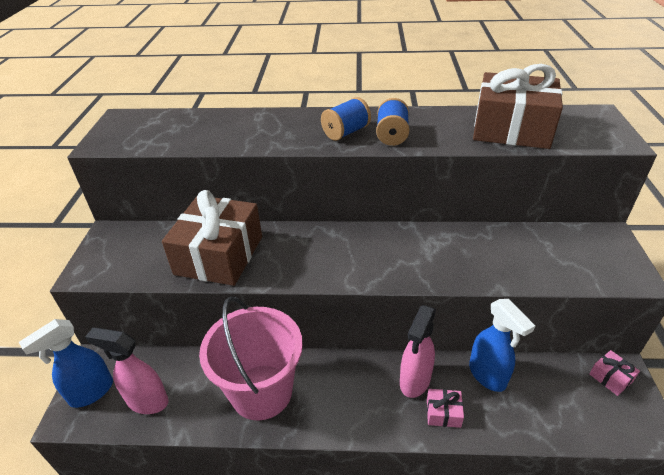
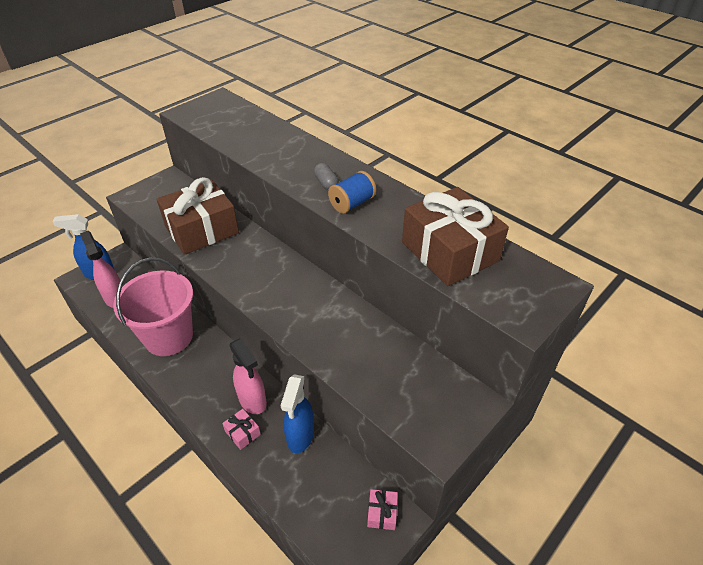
camera: 40 degrees right, 5 degrees up
(346, 132) = (326, 183): blue spool -> grey capsule
(414, 381) = (252, 401): pink spray bottle -> pink spray bottle turned 105 degrees counterclockwise

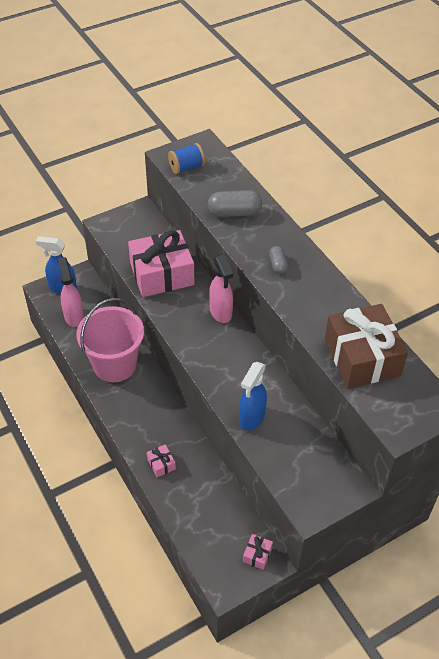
camera: 15 degrees right, 5 degrees up
(202, 229) = (162, 274): brown gift -> pink gift
(252, 401) = (175, 439): pink spray bottle -> pink spray bottle (221, 312)
(266, 147) = (234, 213): none -> grey capsule
(300, 436) = (207, 479): blue spray bottle -> blue spray bottle (251, 418)
(352, 204) = (294, 291): blue spool -> blue spool (186, 167)

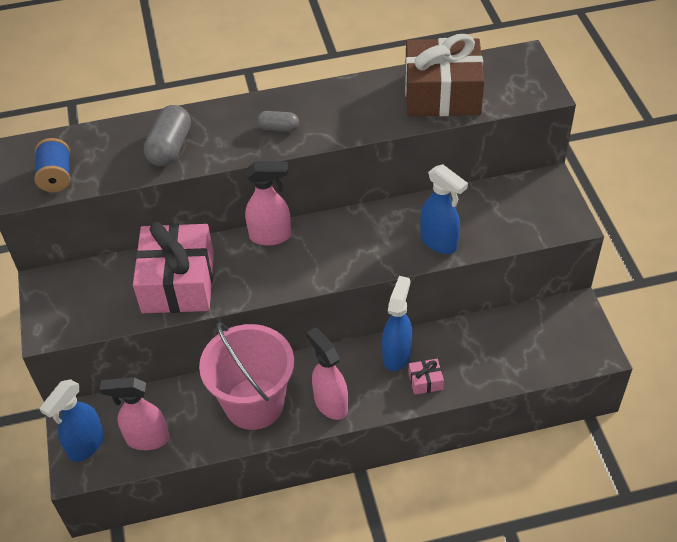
camera: 70 degrees left, 0 degrees up
(126, 409) = (330, 403): none -> pink spray bottle
(180, 440) = (397, 355): none -> blue spray bottle
(257, 555) = (566, 315): pink gift -> none

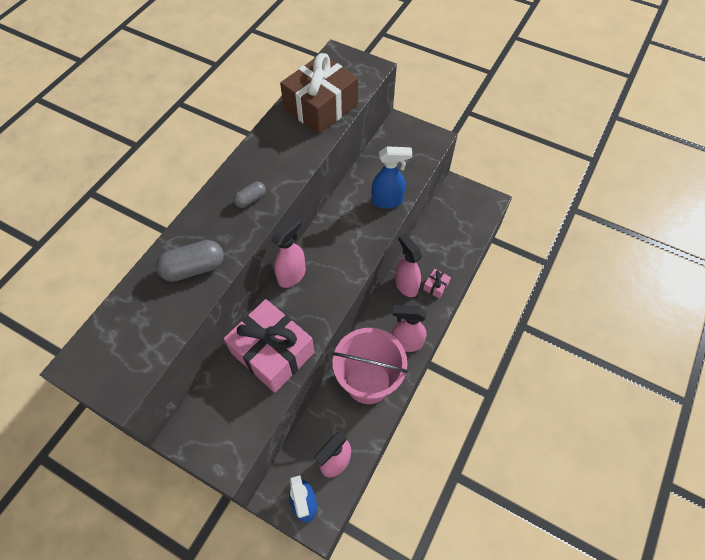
camera: 50 degrees left, 10 degrees up
(56, 177) = (135, 356): blue spool -> none
(170, 147) = (194, 268): grey capsule -> grey capsule turned 75 degrees counterclockwise
(397, 355) = (406, 285): blue spray bottle -> pink spray bottle

